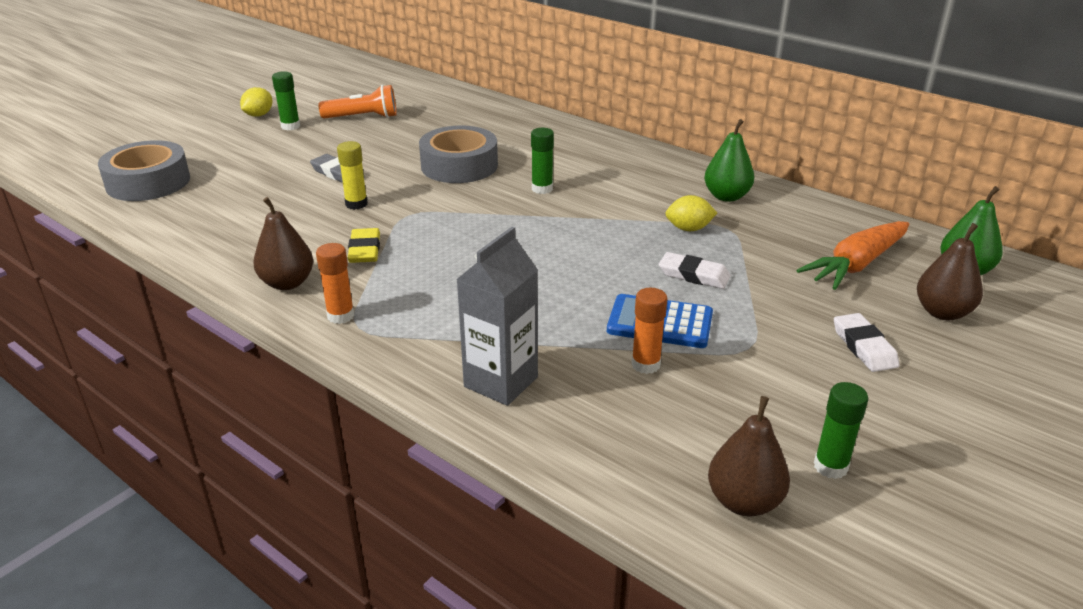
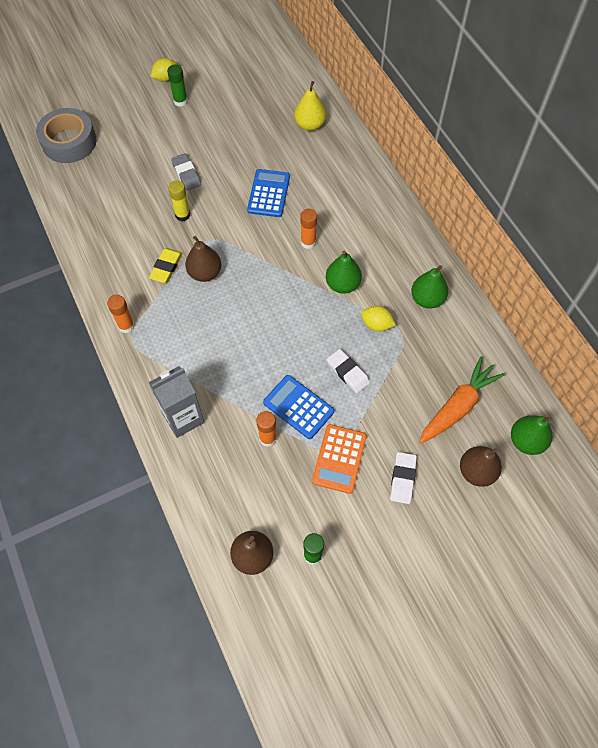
camera: 25 degrees right, 30 degrees up
(287, 283) = (110, 283): brown pear -> brown pear (205, 273)
(363, 117) = (234, 106): orange flashlight -> none
(459, 165) = (268, 193): grey tape -> blue calculator
(468, 113) = (310, 125): none -> yellow pear
(542, 189) = (308, 242): green glue stick -> orange glue stick
(615, 209) = (342, 284): none -> green pear
(763, 354) = (339, 459): none -> orange calculator
(855, 265) = (458, 406): orange carrot -> orange carrot turned 150 degrees clockwise

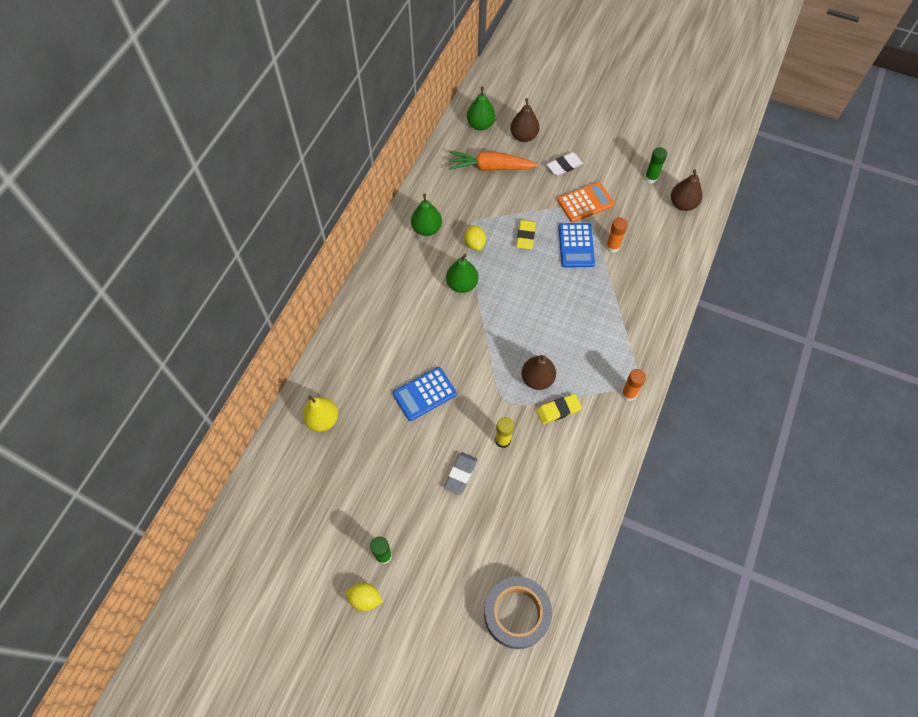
camera: 130 degrees left, 0 degrees up
(183, 418) = (650, 302): grey carton -> none
(308, 242) = (446, 331): orange glue stick -> none
(348, 372) = (525, 236): white eraser -> yellow eraser

